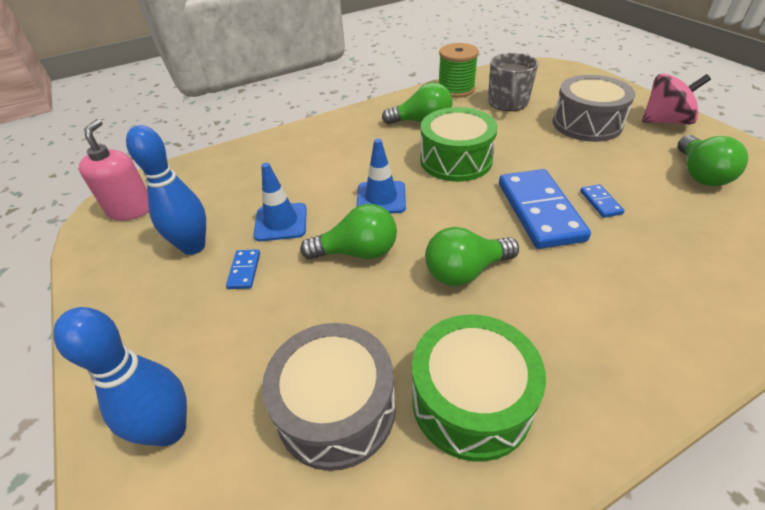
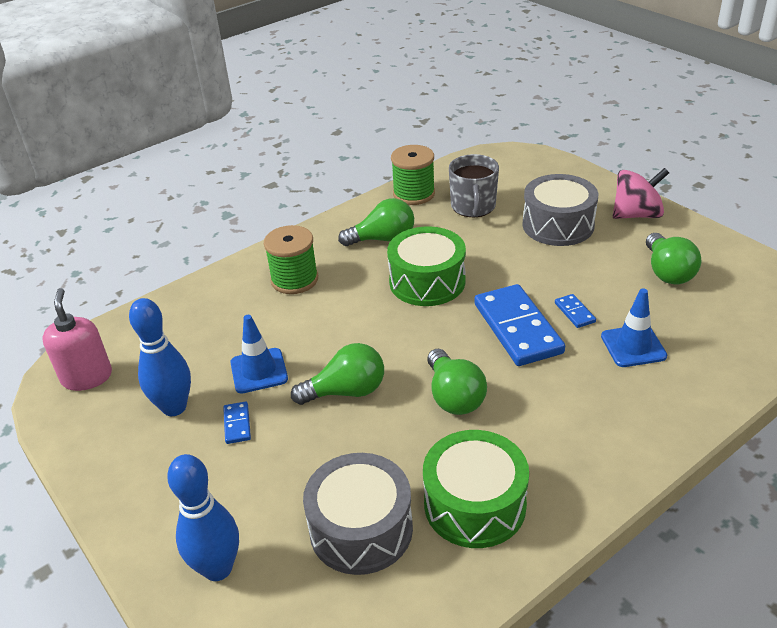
camera: 10 degrees left, 5 degrees down
(336, 147) = (294, 280): none -> green spool
(381, 198) = (357, 332): blue traffic cone -> blue traffic cone (633, 346)
(465, 271) = (454, 396): green light bulb -> green light bulb turned 75 degrees counterclockwise

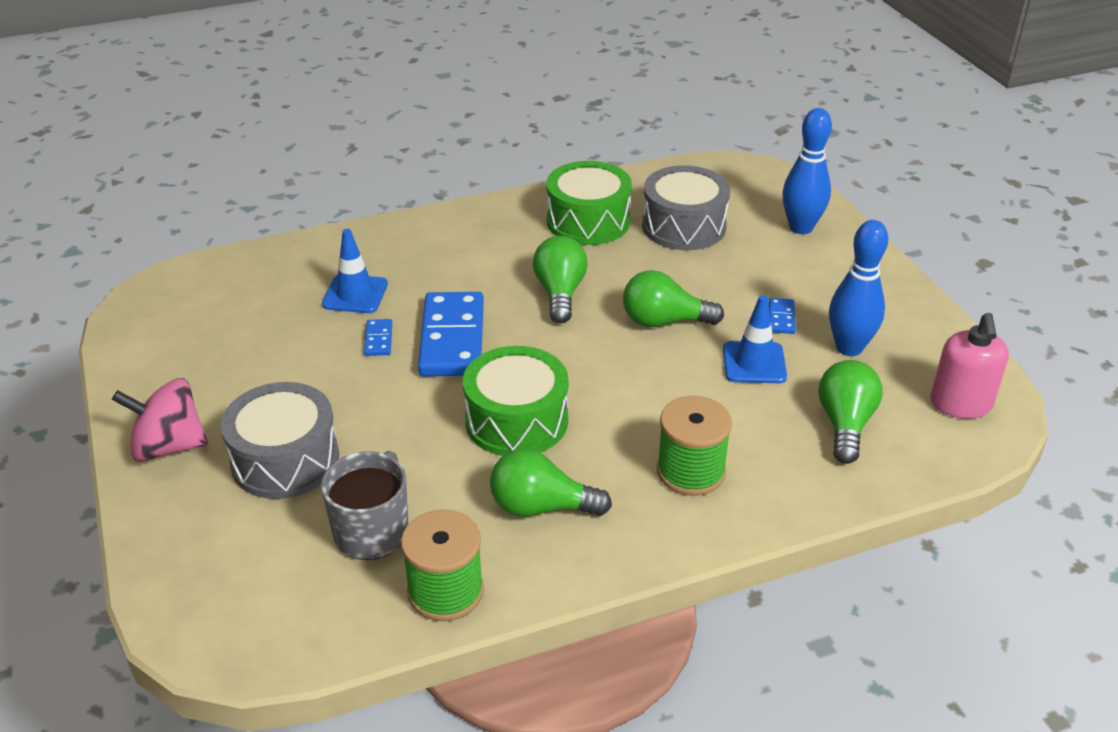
camera: 165 degrees left, 0 degrees up
(667, 272) = (231, 357): green light bulb -> green light bulb (845, 424)

